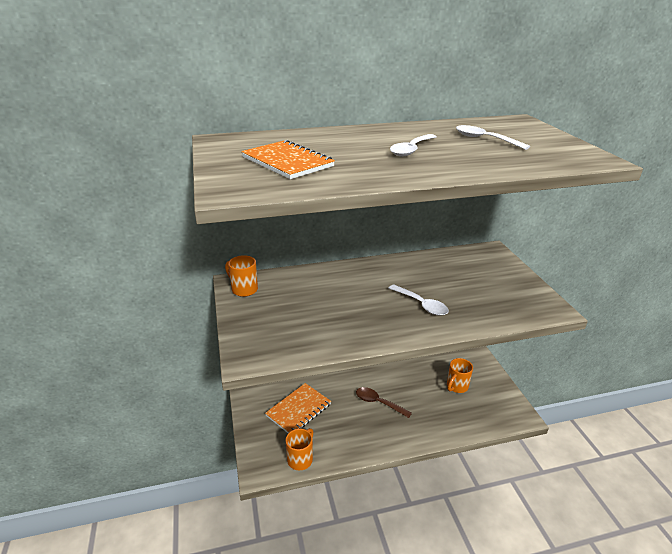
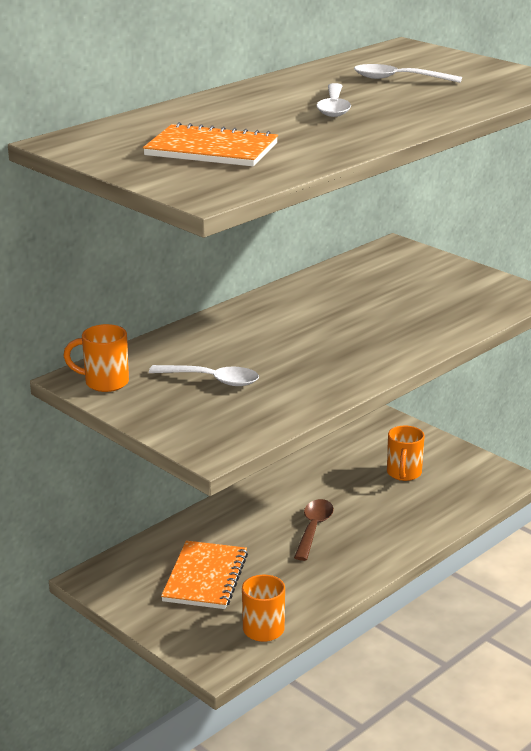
camera: 30 degrees left, 5 degrees down
(378, 403) = (313, 528): brown spoon -> brown spoon turned 105 degrees clockwise
(421, 304) = (368, 332): white spoon -> white spoon (212, 380)

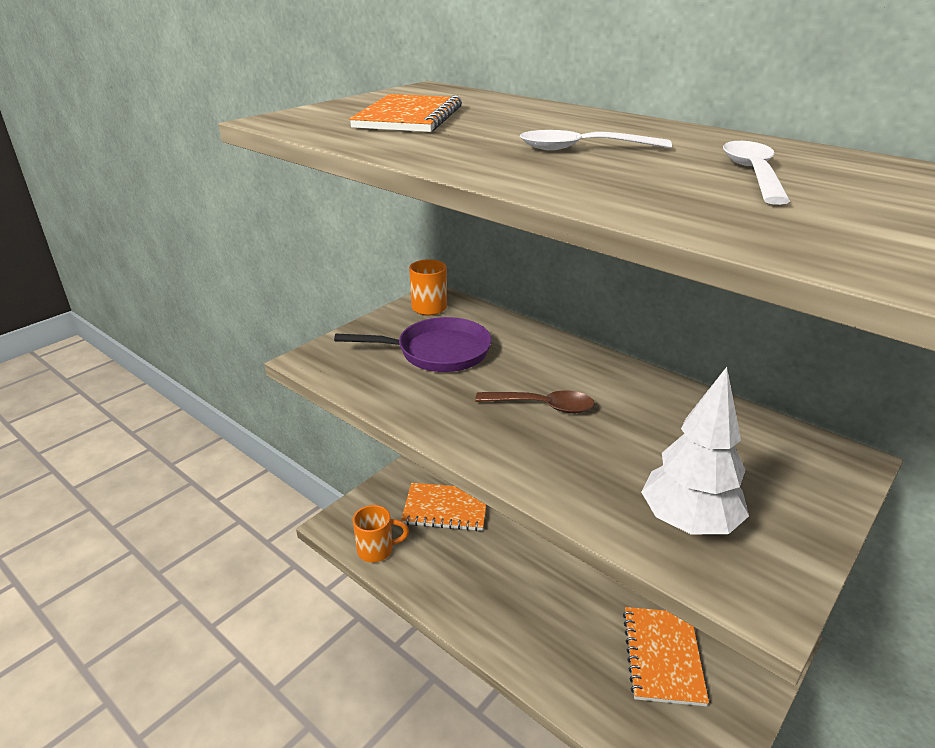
camera: 85 degrees right, 5 degrees up
(212, 380) = (437, 352): white spoon -> purple pan
(313, 528) = (532, 577): brown spoon -> brown spoon (543, 406)
(403, 474) = (662, 656): orange mug -> orange notebook
(461, 303) = (688, 522): none -> white tree

